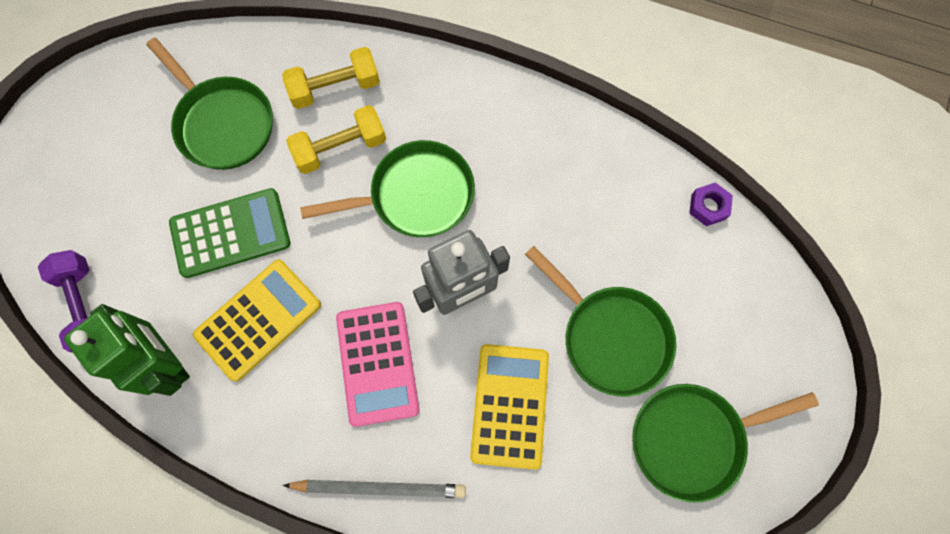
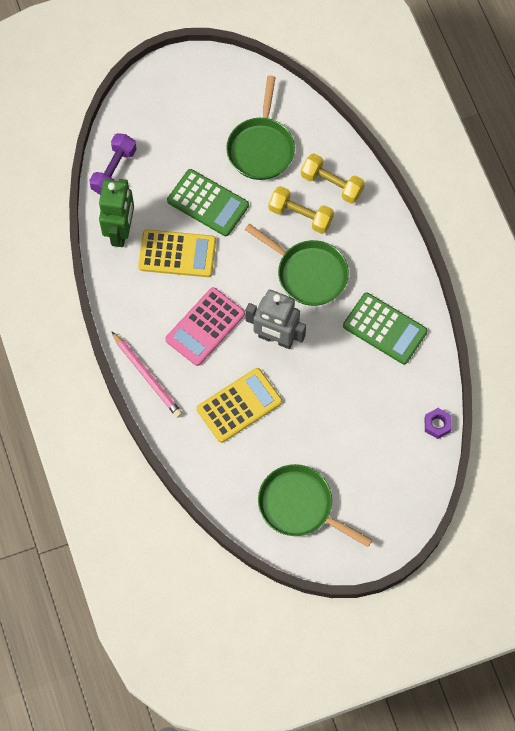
camera: 50 degrees right, 5 degrees down
(379, 488) = (147, 376): grey pencil -> pink pencil
(551, 170) = (384, 329): none -> green calculator
(610, 336) = (318, 427): green pan -> none

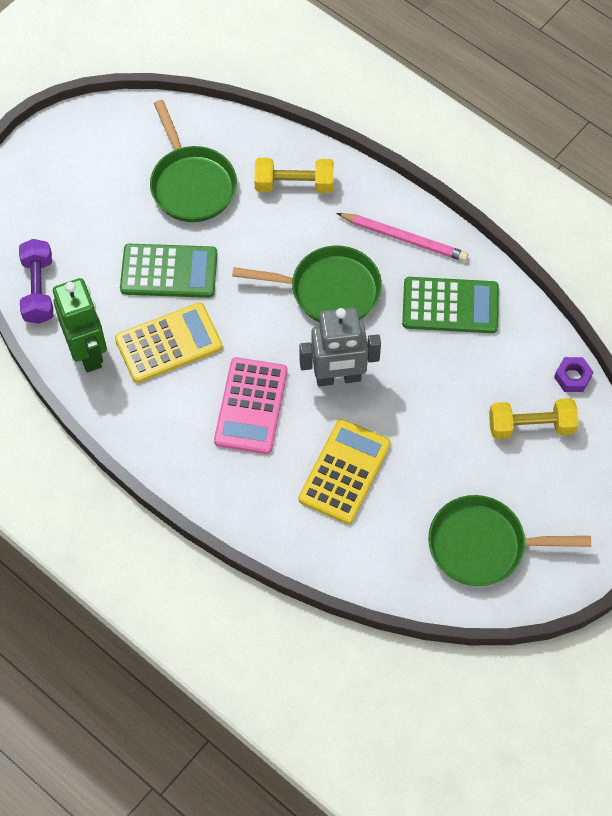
camera: 30 degrees left, 5 degrees down
(147, 376) = (219, 495): pink pencil -> pink pencil (404, 238)
(300, 215) = (281, 233): yellow dumbbell -> yellow dumbbell (531, 426)

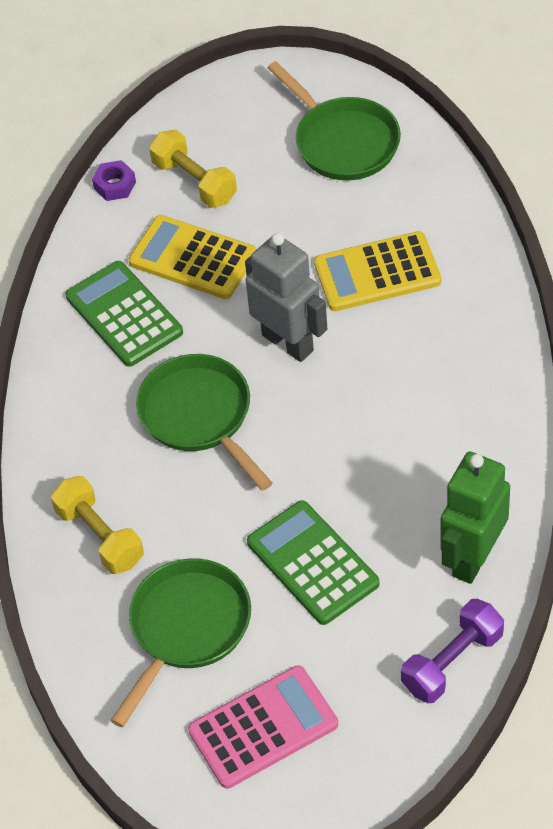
camera: 125 degrees left, 10 degrees down
(169, 343) = (392, 498): yellow calculator -> yellow calculator (193, 258)
(251, 406) = (387, 384): pink calculator -> pink calculator (263, 728)
(404, 238) = (80, 400): pink pencil -> none

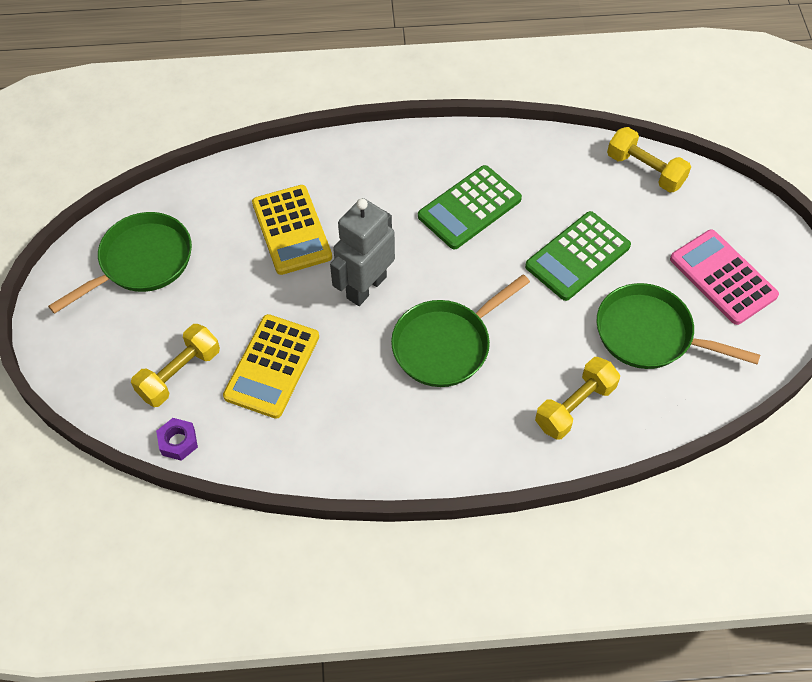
camera: 100 degrees left, 5 degrees up
(124, 314) = (337, 415): green calculator -> green calculator (469, 208)
(452, 662) = (645, 170): purple dumbbell -> yellow dumbbell
(473, 558) = (558, 161): green robot -> none

